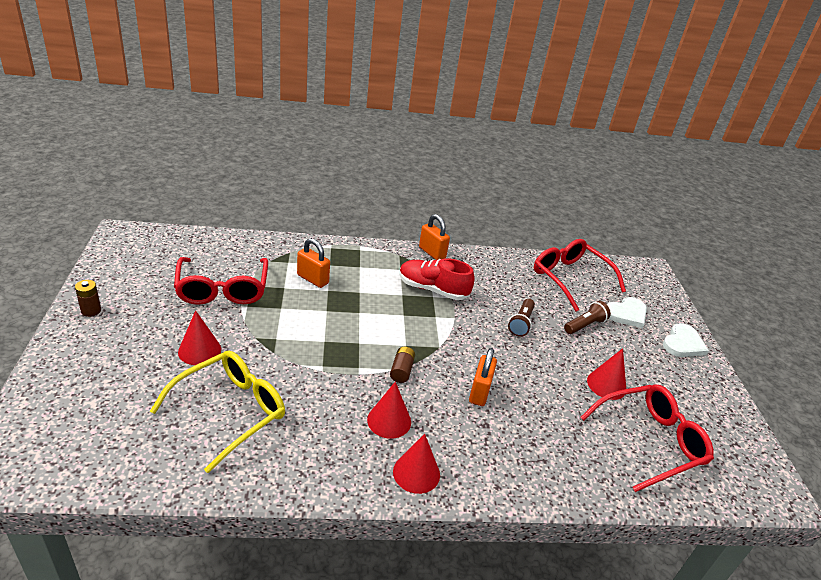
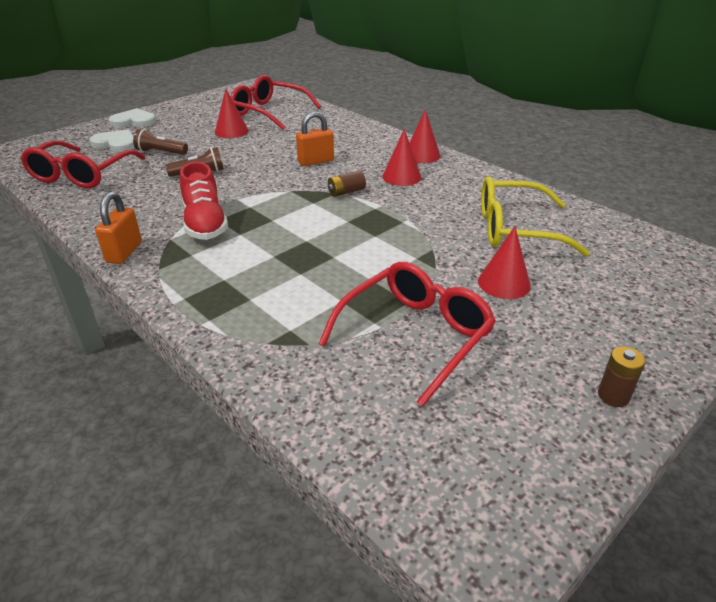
camera: 125 degrees left, 0 degrees up
(313, 279) = (296, 293): orange padlock -> none

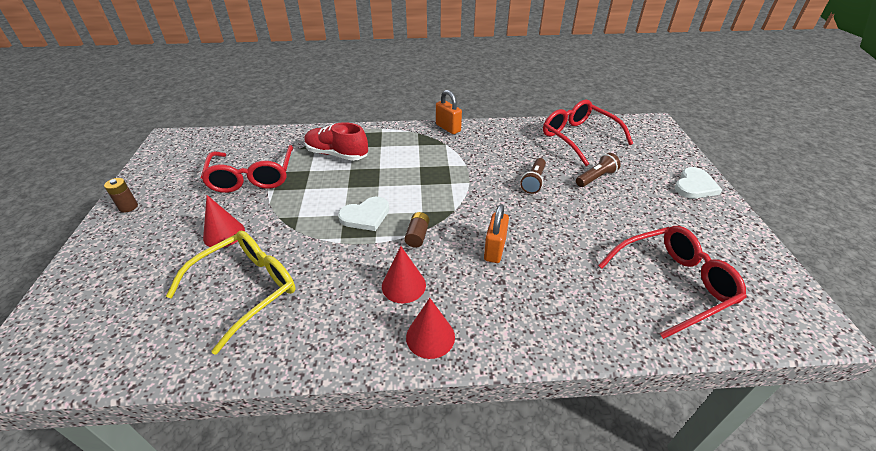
camera: 130 degrees right, 5 degrees up
(116, 144) = (635, 164): white heart -> white heart (365, 216)
(205, 223) = (448, 159): red shoe -> red shoe (337, 154)
(231, 131) = (622, 231): red cone -> none

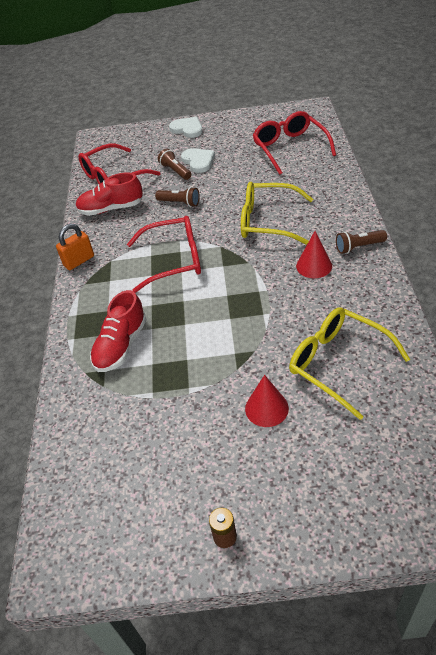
camera: 85 degrees left, 5 degrees up
(252, 177) = (163, 416): red glasses -> red glasses (174, 260)
(365, 216) = (231, 302): white heart -> white heart (198, 161)
(417, 235) = (255, 265): brown battery -> none
(430, 337) = (358, 247): red cone -> brown flashlight
(494, 249) = (268, 221): orange padlock -> yellow glasses
(524, 139) = (111, 209): none -> red shoe

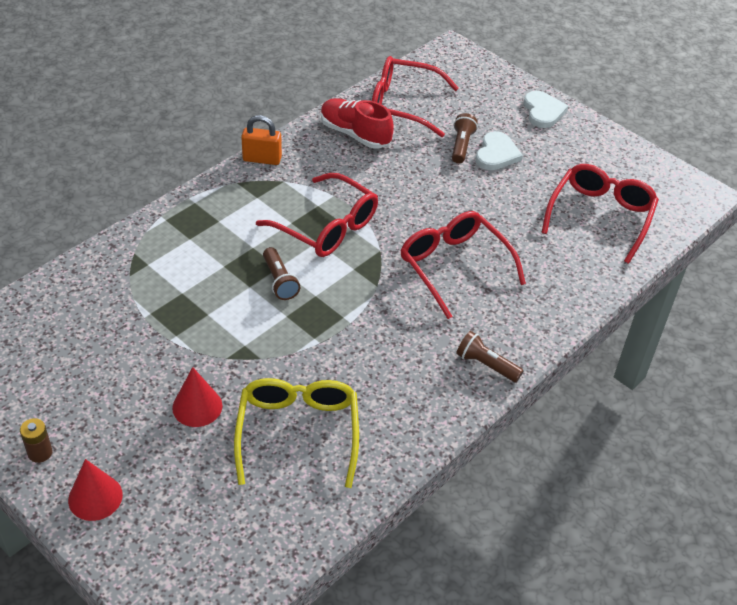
camera: 40 degrees right, 0 degrees up
(121, 345) = (184, 257): red shoe -> none
(180, 203) = (414, 180): brown flashlight -> brown flashlight (279, 281)
(268, 221) = (454, 266): yellow glasses -> red glasses
(314, 266) = (420, 342): red cone -> red cone (95, 497)

